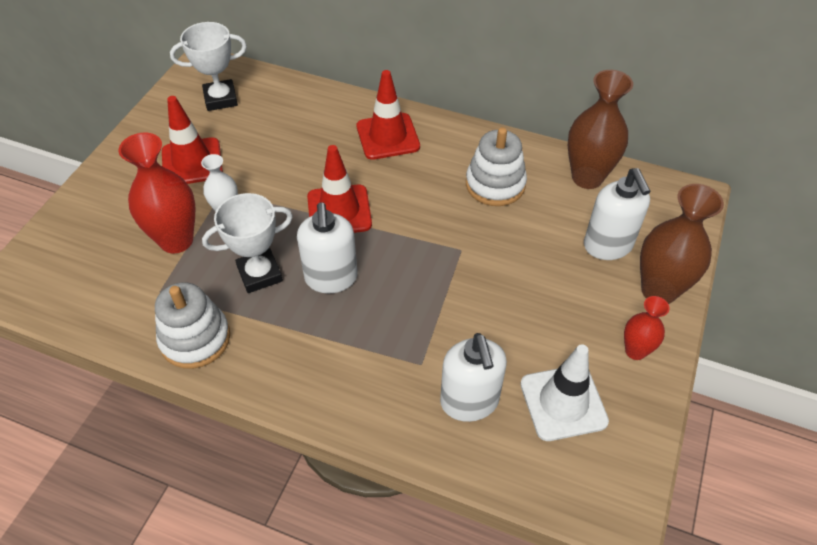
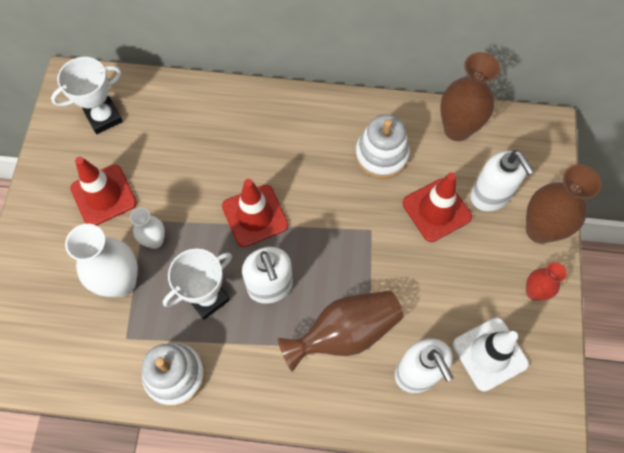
camera: 15 degrees left, 15 degrees up
(176, 240) = (121, 282): red vase -> white vase
(388, 136) = (273, 125): red traffic cone -> red traffic cone (436, 210)
(398, 341) = (345, 333): none -> brown vase

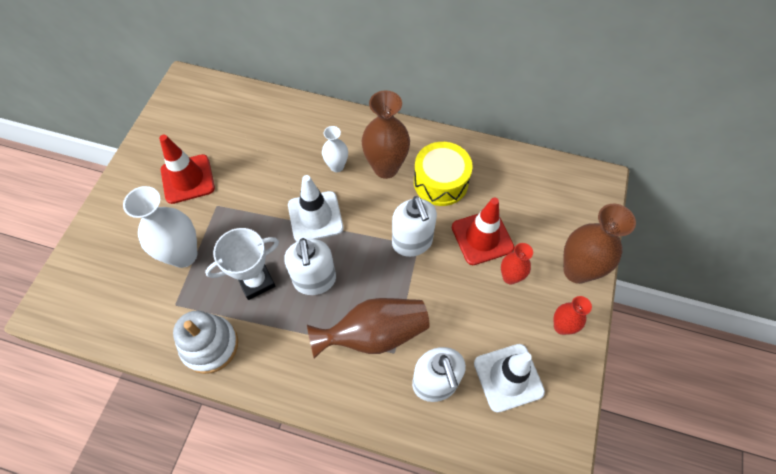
camera: 10 degrees right, 5 degrees down
(104, 117) = (205, 115): white trophy -> none
(155, 241) = (222, 224): white vase -> white vase (337, 166)
(255, 216) = (315, 216): red traffic cone -> white traffic cone
(381, 155) = (440, 182): white stacking toy -> yellow drum
(457, 129) = (514, 170): brown vase -> brown vase (386, 168)
(473, 248) = (510, 277): none -> red vase
(490, 196) = (535, 233): white soap dispenser -> white soap dispenser (412, 243)

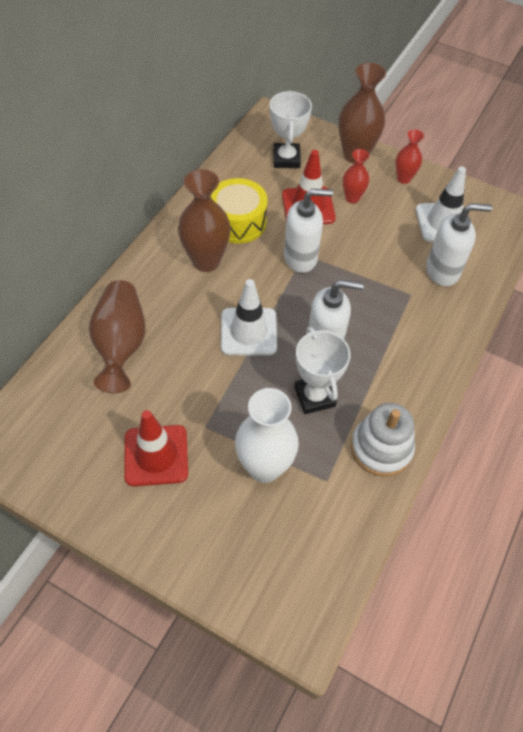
camera: 80 degrees left, 5 degrees down
(337, 166) = (189, 302): white vase -> none
(374, 334) = (390, 305): brown vase -> brown vase (121, 345)
(542, 206) = (286, 159): none -> white trophy

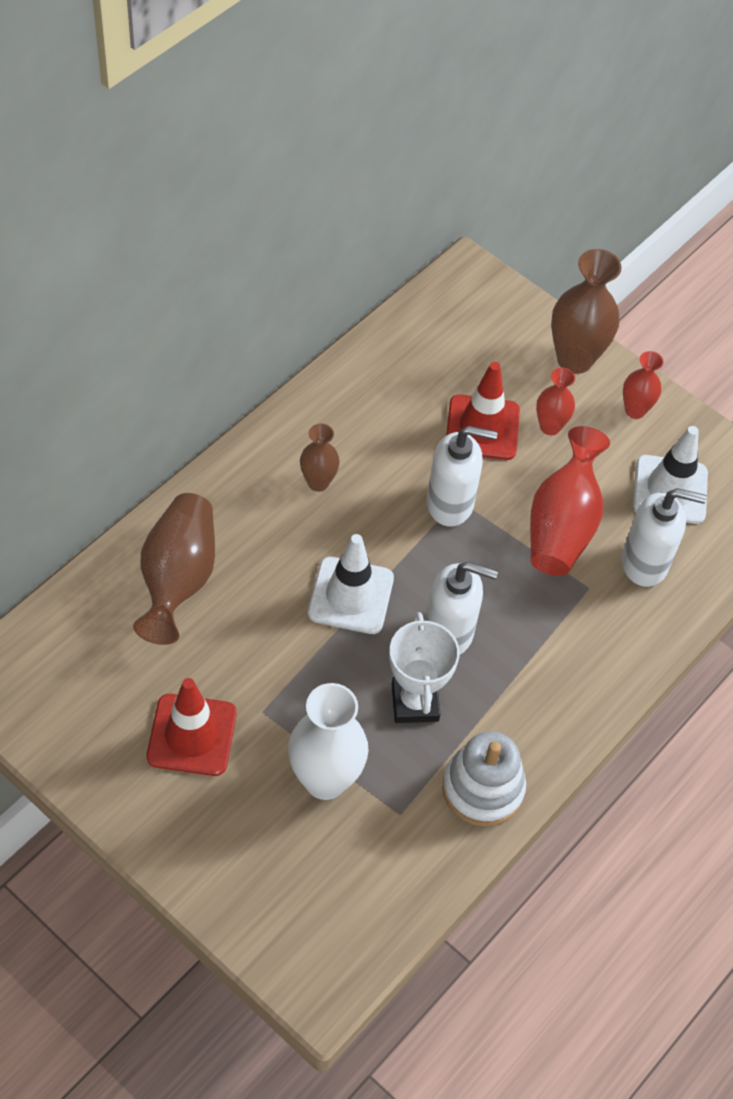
camera: 10 degrees right, 0 degrees up
(206, 261) = (318, 482): brown vase -> brown vase, size x0.56
(238, 222) = (377, 432): yellow drum -> none
(286, 159) = (471, 346): white trophy -> none
(380, 258) = (562, 525): none -> red vase

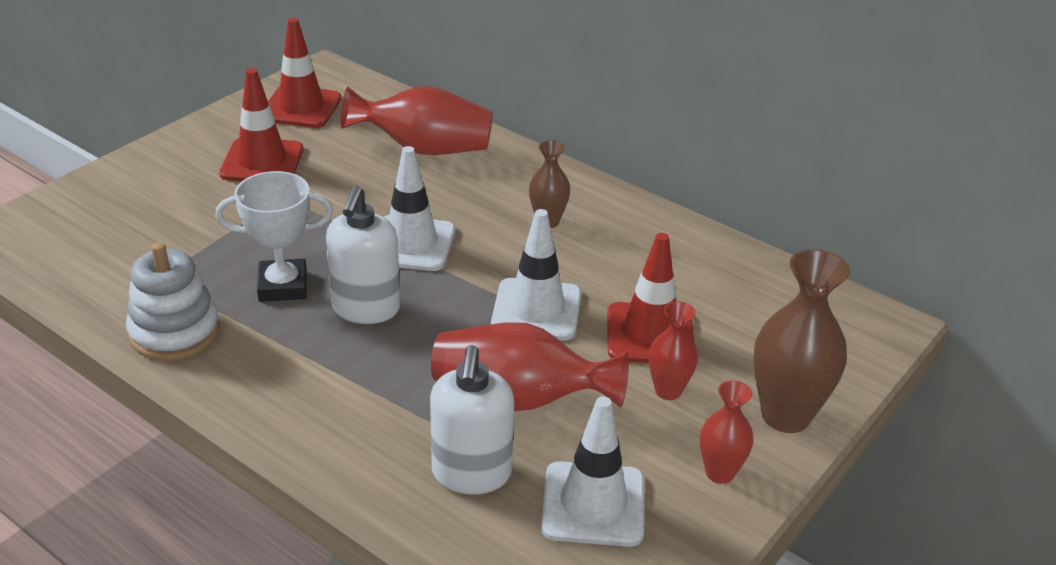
camera: 90 degrees right, 20 degrees down
(75, 702) = (301, 107): none -> red traffic cone
(178, 579) = (424, 149): brown vase -> red vase
(325, 780) = (204, 233): white vase -> none
(450, 503) = (536, 310): white soap dispenser -> white traffic cone

